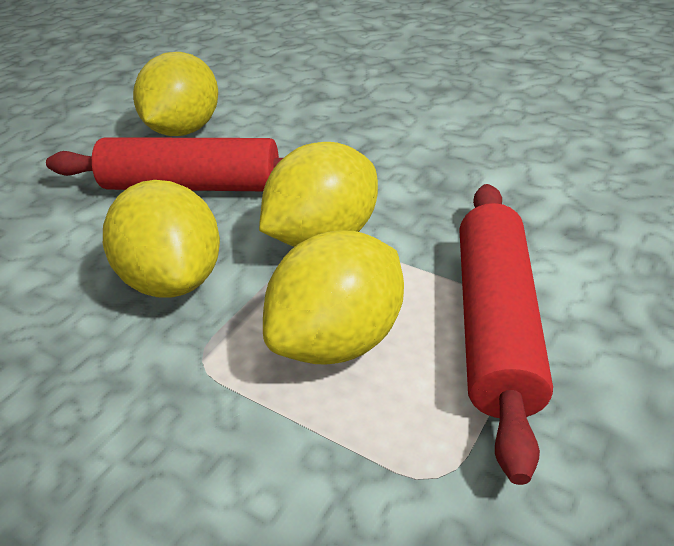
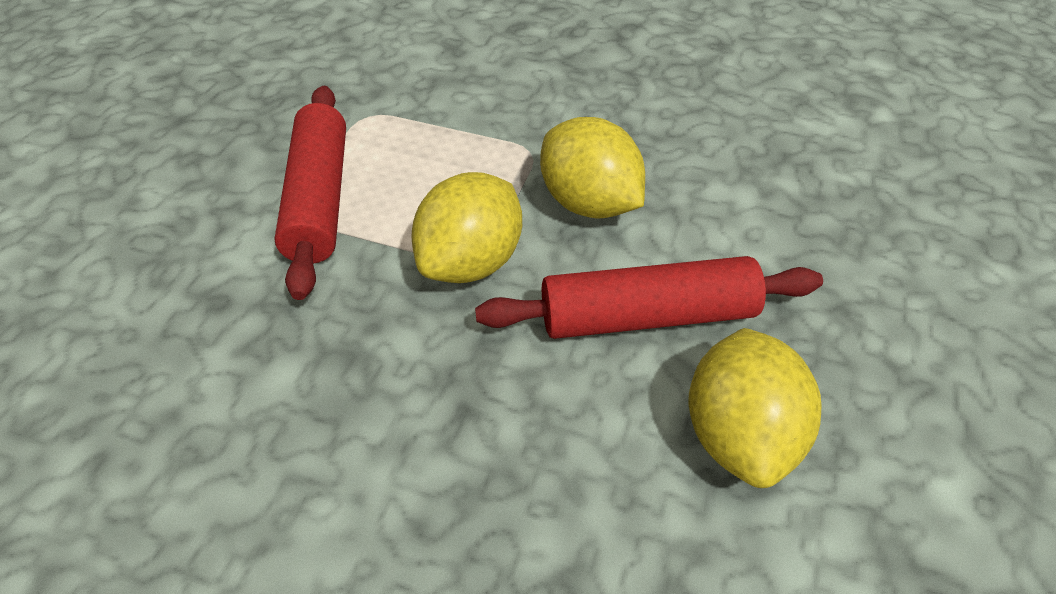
camera: 165 degrees right, 10 degrees up
(338, 340) = (437, 174): yellow lemon -> none

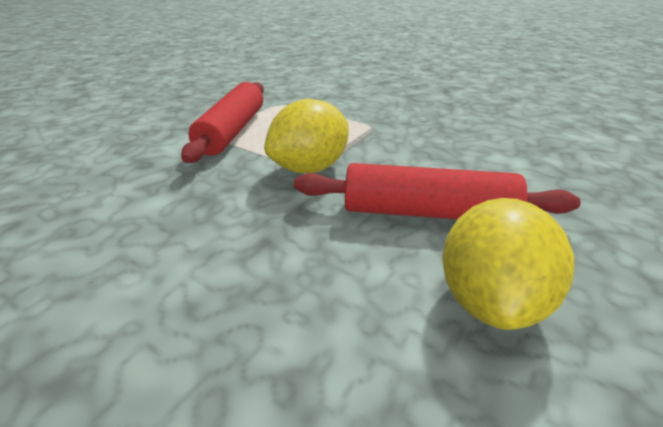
camera: 15 degrees right, 15 degrees down
(588, 203) = (402, 152): yellow lemon -> none

